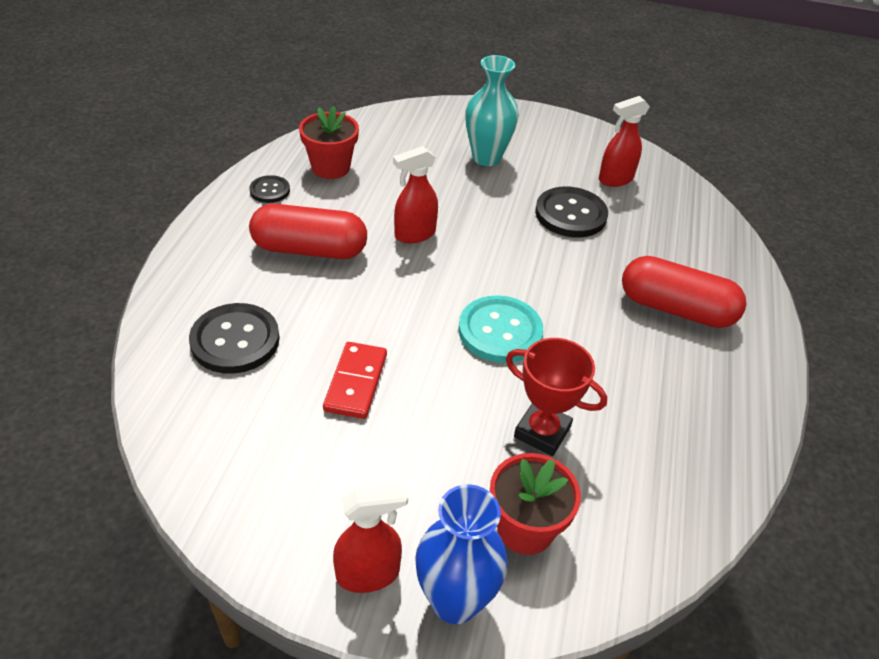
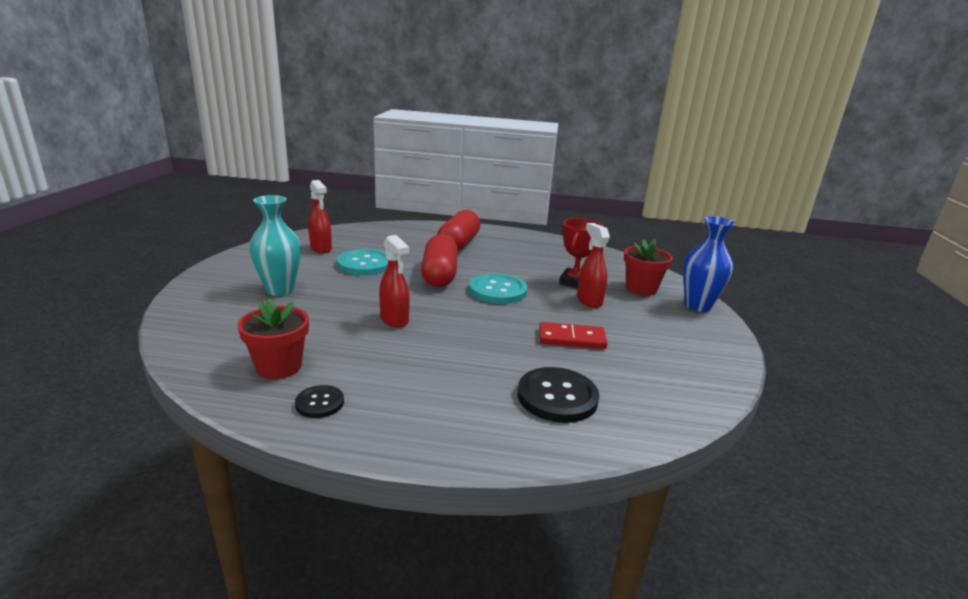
camera: 95 degrees left, 20 degrees down
(309, 249) = (423, 369): red capsule -> red capsule (439, 275)
(368, 574) = (706, 328): red spray bottle -> red spray bottle (589, 301)
(570, 214) = (365, 264): black button -> turquoise button

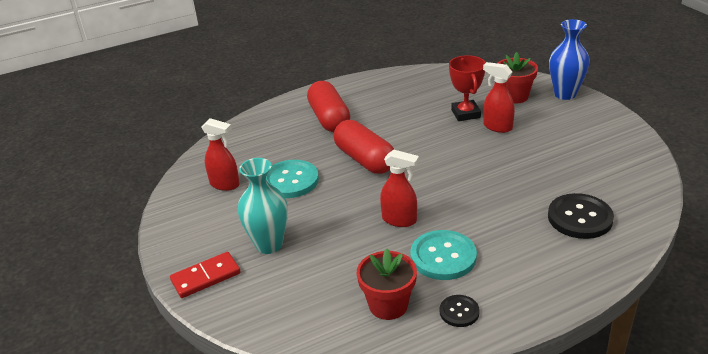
camera: 30 degrees left, 10 degrees up
(497, 290) = (427, 151): turquoise button -> turquoise button (443, 257)
(571, 339) = (530, 167): red domino -> red domino (206, 277)

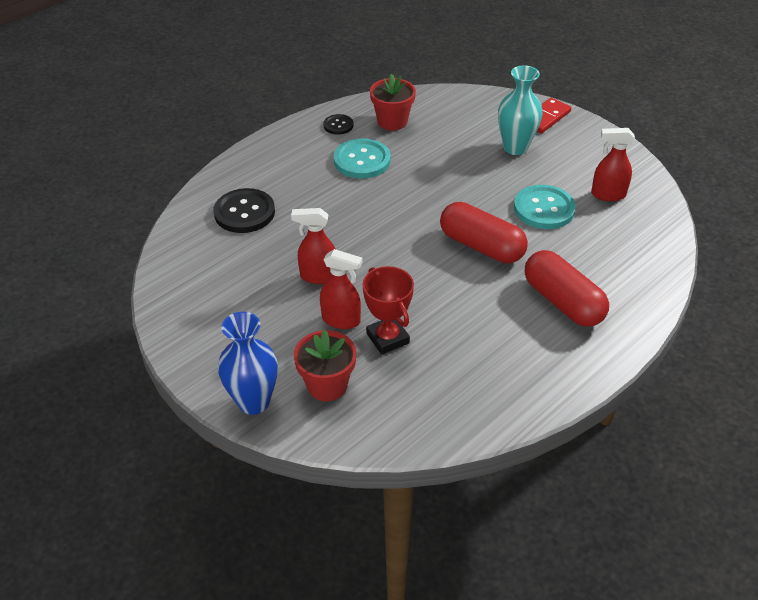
camera: 160 degrees right, 10 degrees up
(399, 220) = (412, 185): red spray bottle -> red spray bottle (318, 276)

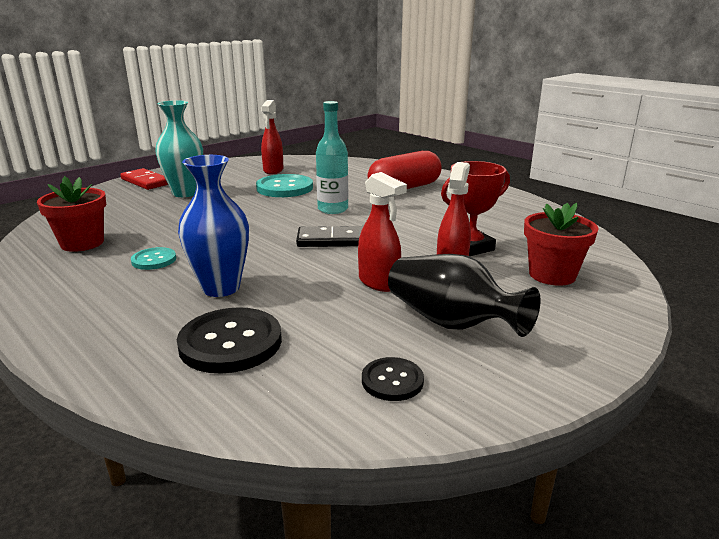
camera: 90 degrees left, 20 degrees down
(253, 402) = (606, 316): blue vase -> blue vase (221, 288)
(255, 311) = (451, 322): none -> black vase
(318, 276) = (379, 283): red spray bottle -> red spray bottle turned 45 degrees counterclockwise
(338, 125) = (55, 275): black button -> black button (392, 381)
(362, 160) = (154, 260): turquoise button -> turquoise button, size x0.55
(402, 248) = (332, 240): none -> black domino
(481, 246) = (333, 209): red capsule -> turquoise bottle

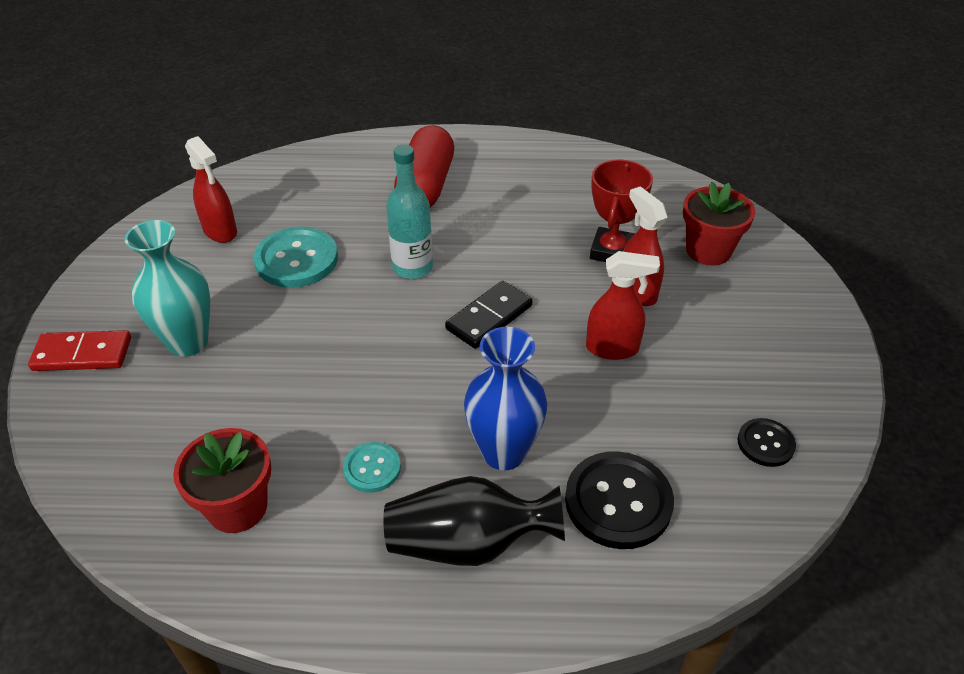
camera: 45 degrees left, 20 degrees up
(451, 322) = (720, 356): black vase -> black vase (468, 543)

